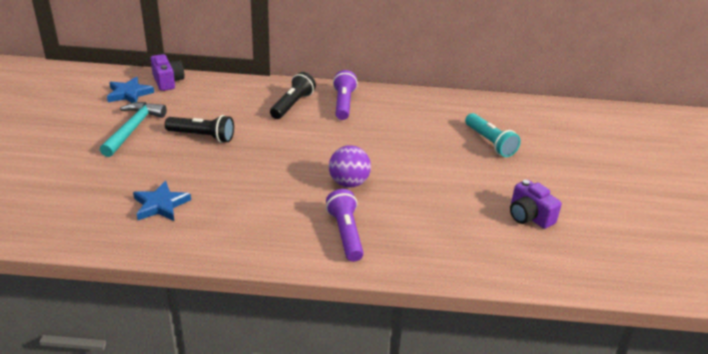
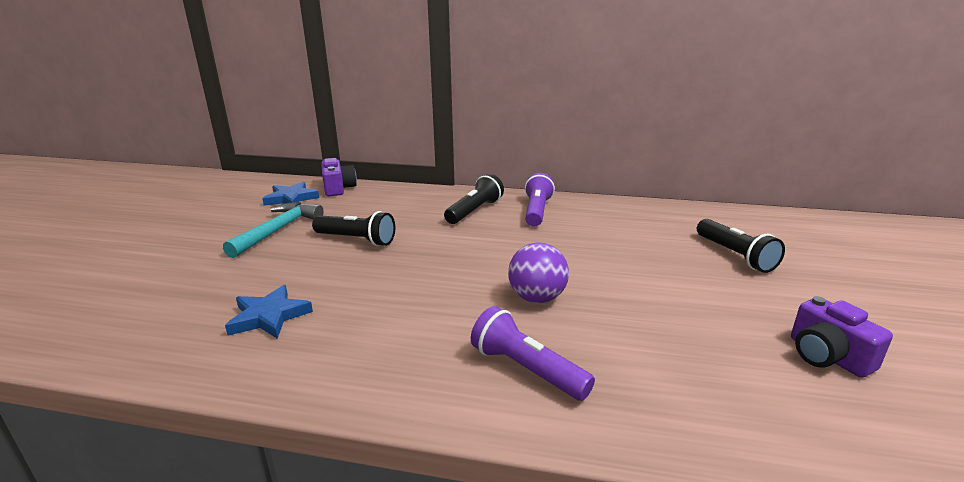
camera: 10 degrees right, 10 degrees down
(345, 234) = (527, 369): purple flashlight -> purple flashlight turned 45 degrees counterclockwise
(490, 142) = (735, 255): turquoise flashlight -> black flashlight

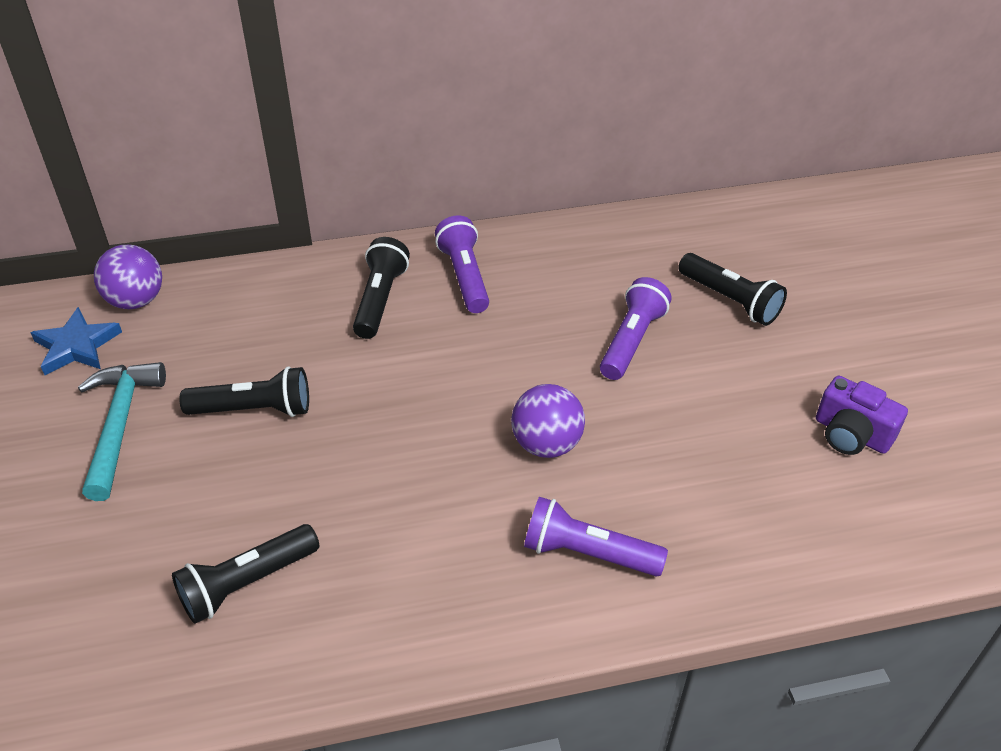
camera: 25 degrees left, 20 degrees up
(269, 316) = (247, 583): blue star -> black flashlight
(338, 188) = (136, 301): purple camera -> purple ball
(640, 260) = (631, 341): none -> purple flashlight

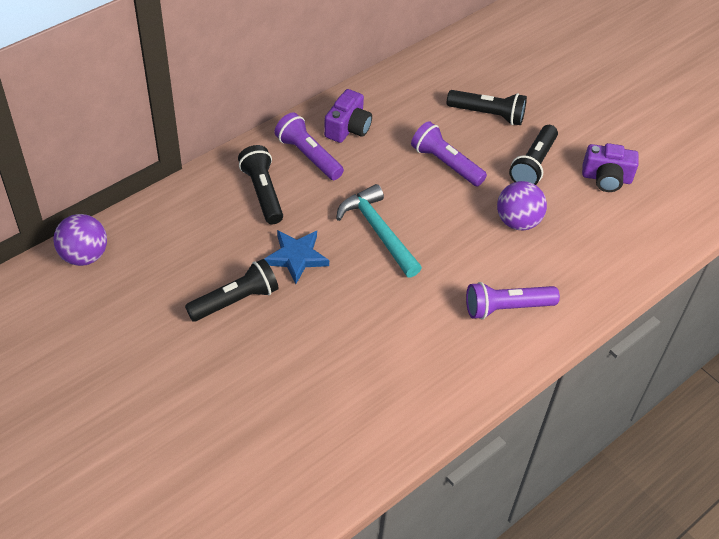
camera: 30 degrees left, 5 degrees up
(77, 346) = (68, 305): blue star -> blue star (296, 257)
(120, 424) = (149, 346): turquoise hammer -> turquoise hammer (378, 231)
(247, 583) = (319, 410): black flashlight -> black flashlight (533, 164)
(536, 261) = (348, 128): none -> purple camera
(546, 444) = (439, 251): purple ball -> purple ball (517, 222)
(631, 341) = (446, 164): purple flashlight -> purple flashlight turned 45 degrees counterclockwise

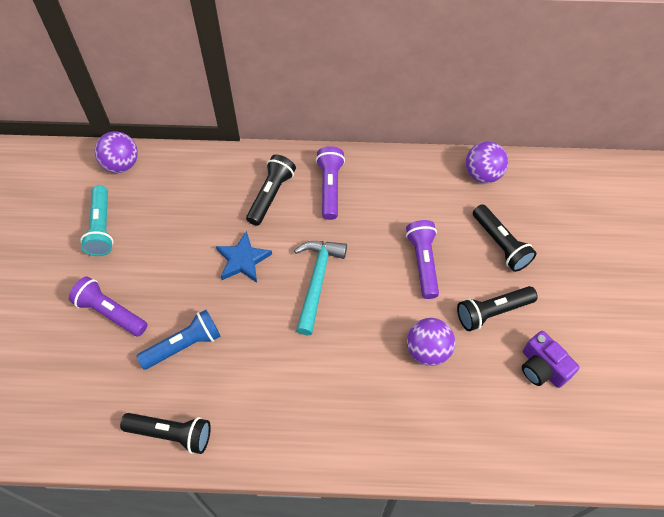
camera: 45 degrees right, 10 degrees up
(128, 319) = (101, 228): none -> turquoise flashlight
(235, 301) = (173, 263): black flashlight -> black flashlight (171, 434)
(321, 355) = (183, 345): none -> blue flashlight
(348, 128) = (380, 184): purple camera -> none
(420, 73) = (482, 174): none -> purple ball
(507, 308) = (344, 413): purple flashlight -> purple flashlight (110, 312)

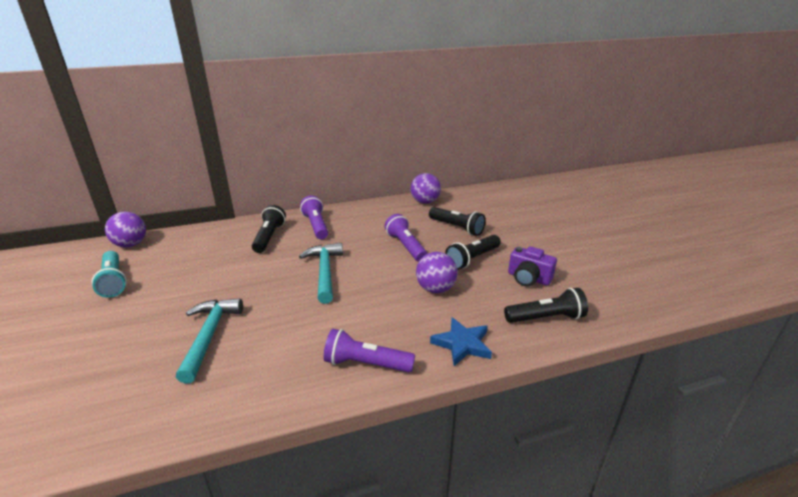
camera: 20 degrees left, 30 degrees down
(110, 312) = (126, 331): purple flashlight -> purple flashlight (366, 364)
(171, 434) = (208, 404): black flashlight -> black flashlight (546, 318)
(183, 345) = (209, 336): blue flashlight -> turquoise hammer
(243, 260) = (255, 273): blue star -> blue star (462, 344)

